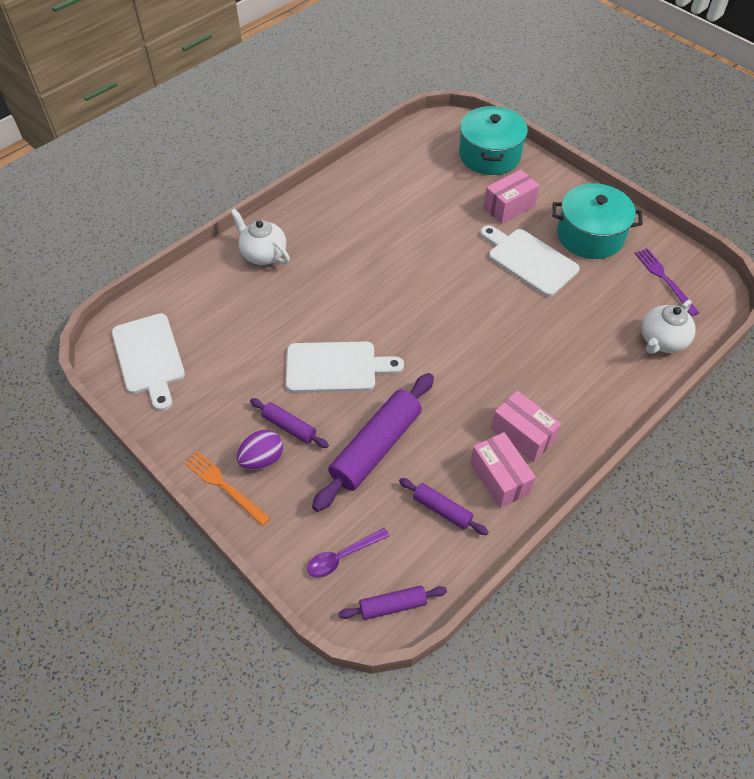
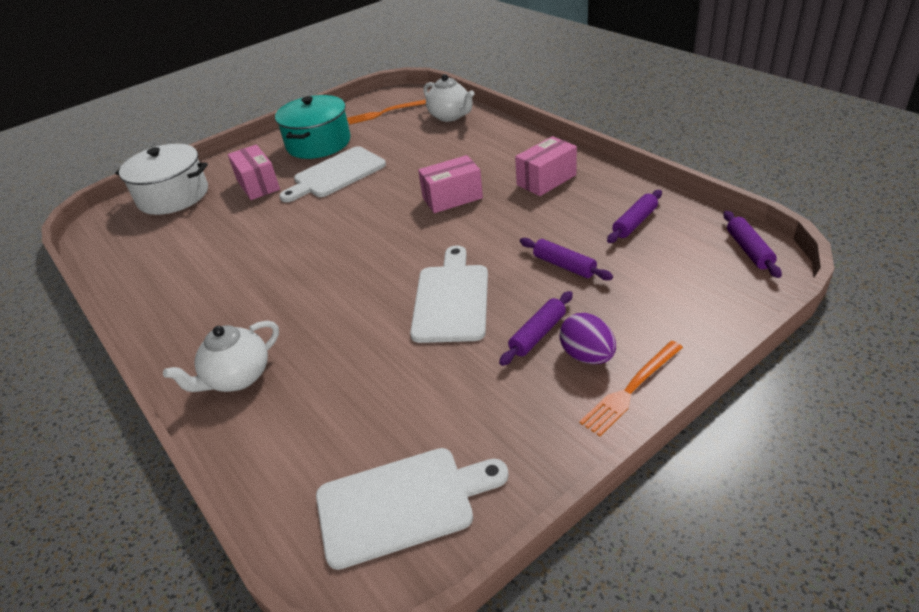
camera: 80 degrees left, 15 degrees down
(342, 556) = (704, 284): purple spoon -> none
(376, 447) = (564, 265): purple rolling pin -> purple rolling pin, size x0.52
(489, 155) = (173, 196): turquoise pot -> white pot
(499, 478) = (595, 192): pink box -> pink box (452, 198)
(664, 279) = (384, 113): purple fork -> orange fork

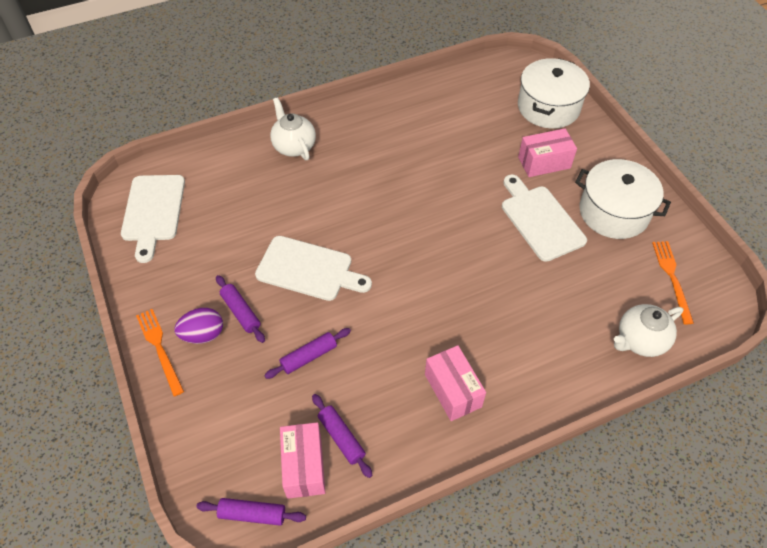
camera: 100 degrees right, 15 degrees up
(318, 143) = (613, 212): turquoise pot -> white pot
(452, 198) = (454, 302): pink box -> pink box (304, 466)

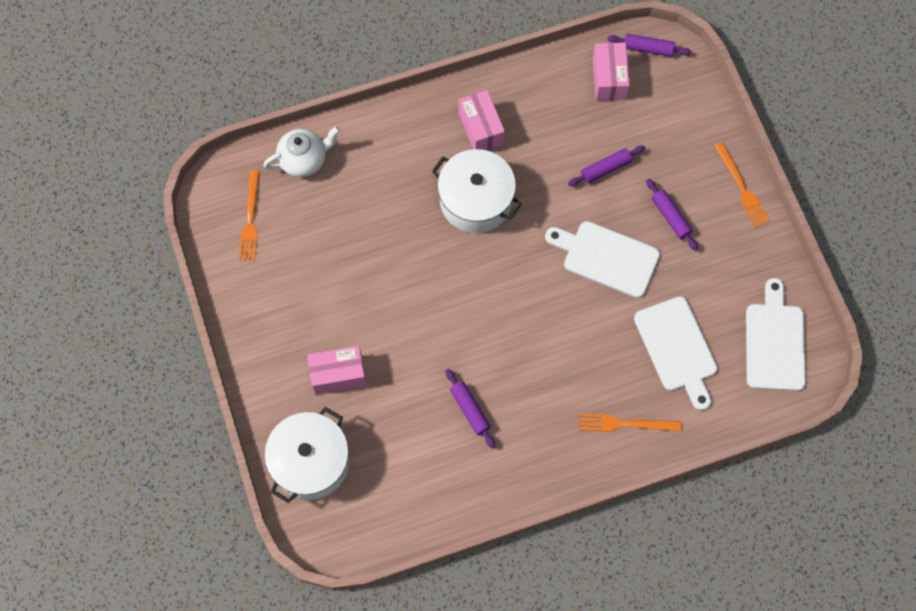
camera: 175 degrees left, 15 degrees up
(203, 334) = (703, 197): purple egg -> none
(294, 146) = (625, 424): white teapot -> orange fork
(341, 438) = (578, 98): purple rolling pin -> purple rolling pin (470, 410)
(540, 220) = (362, 297): white cutting board -> white cutting board (677, 348)
(613, 212) = (281, 300): white pot -> white pot (476, 200)

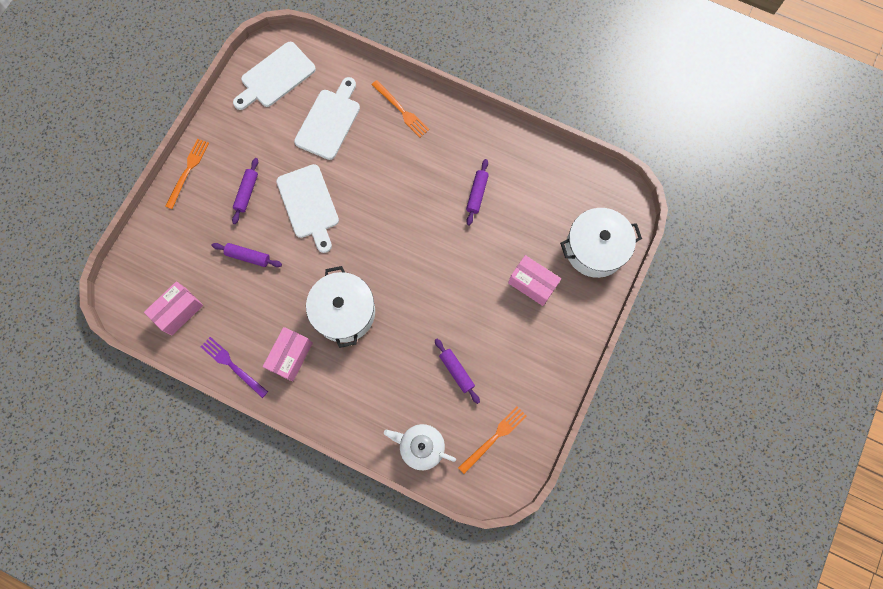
camera: 135 degrees left, 5 degrees up
(519, 81) = (232, 365): none -> purple fork
(648, 49) = (132, 307): purple rolling pin -> purple rolling pin (456, 371)

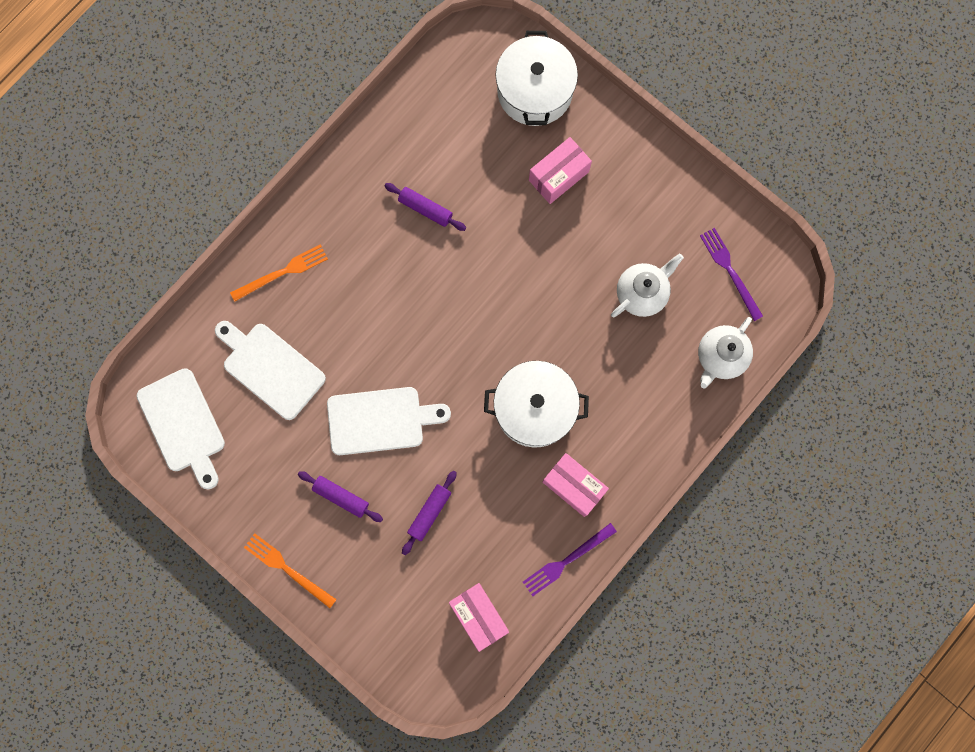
camera: 75 degrees left, 5 degrees up
(456, 371) = (642, 293): purple rolling pin -> white teapot
(494, 438) = (730, 271): orange fork -> purple fork

